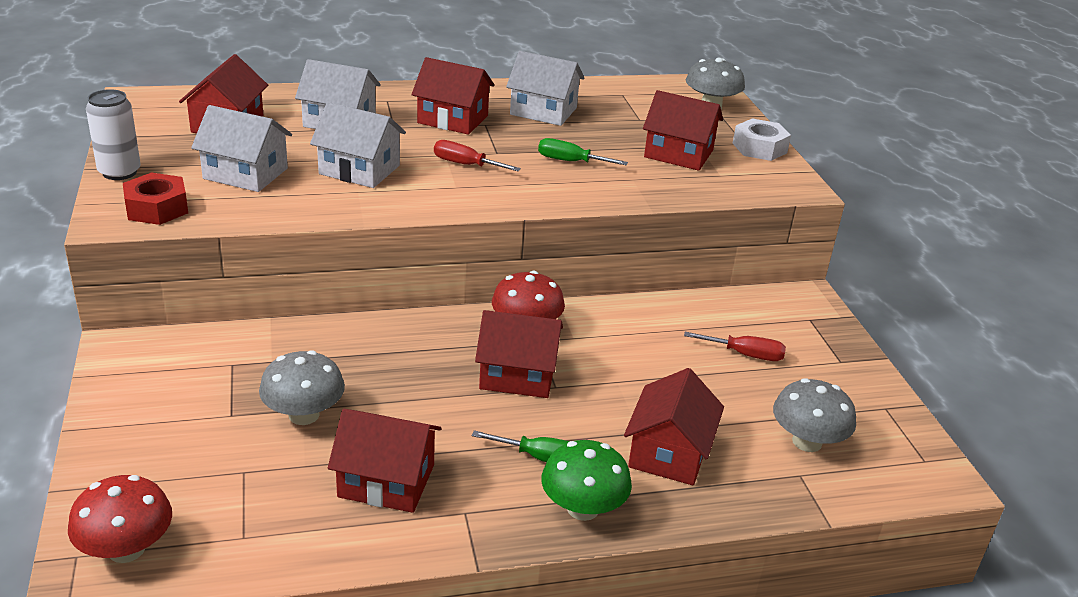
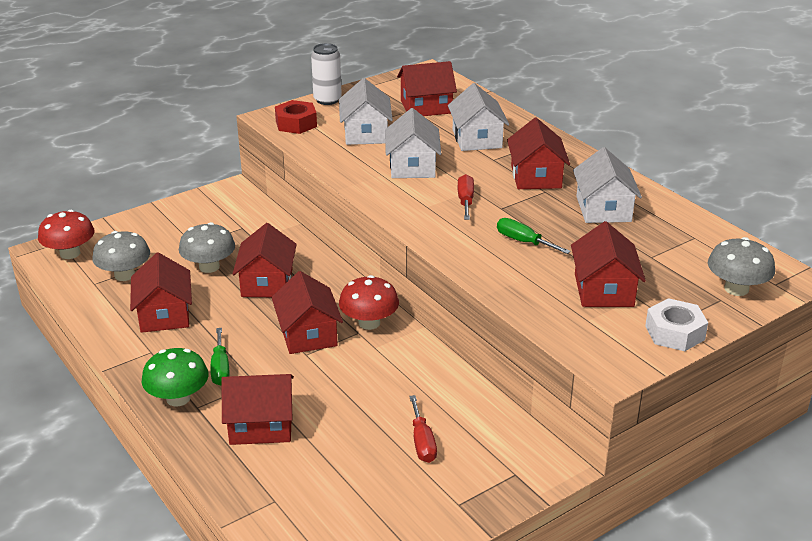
camera: 70 degrees right, 0 degrees up
(385, 377) = (267, 283): none -> red house
(570, 161) = (523, 242): green screwdriver -> green screwdriver turned 45 degrees counterclockwise
(807, 442) = (320, 498): grey mushroom -> grey mushroom (124, 275)

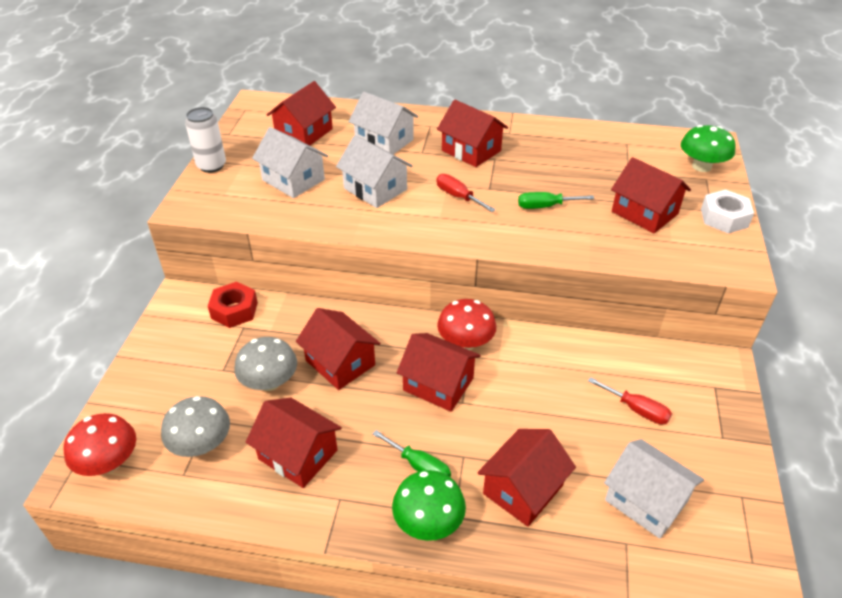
camera: 45 degrees left, 10 degrees up
(296, 124) = (219, 201): red nut -> red nut (234, 310)
(603, 209) = (549, 152): white house -> white house (646, 500)
(736, 289) = (701, 166): grey mushroom -> green mushroom

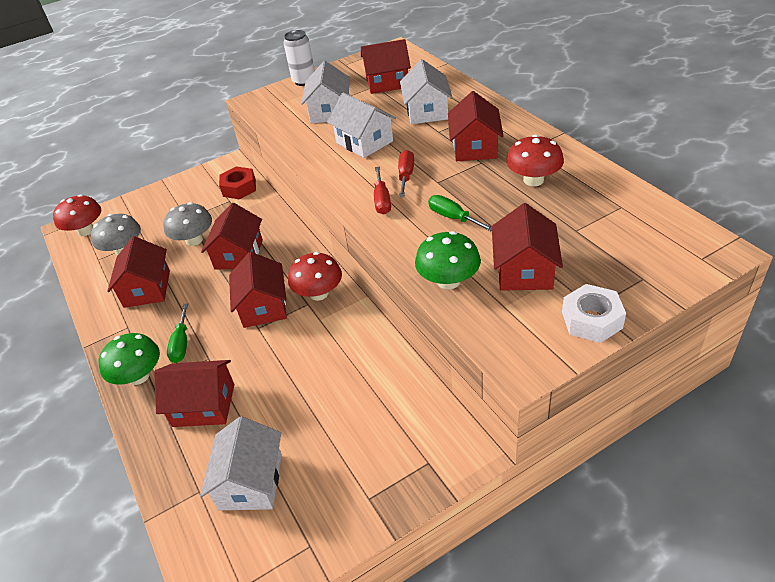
camera: 55 degrees right, 0 degrees up
(375, 189) = (364, 142): white house -> white house turned 45 degrees counterclockwise
(550, 153) = (533, 180): none -> red mushroom
(637, 410) = (345, 424): red screwdriver -> red screwdriver (382, 200)
(701, 166) = (660, 265): green mushroom -> green mushroom (448, 281)

